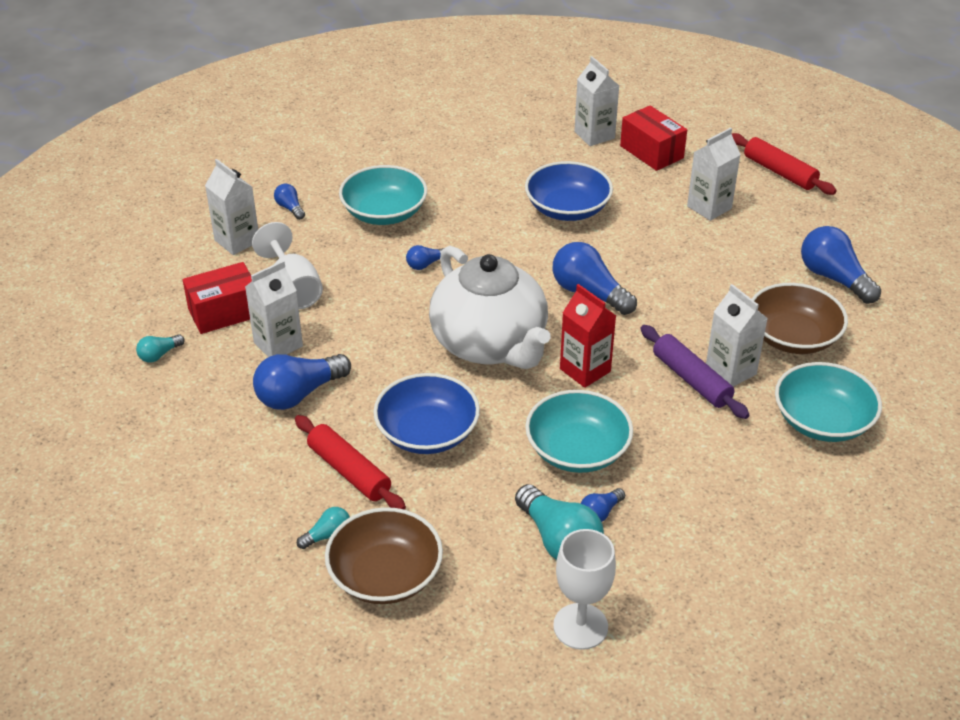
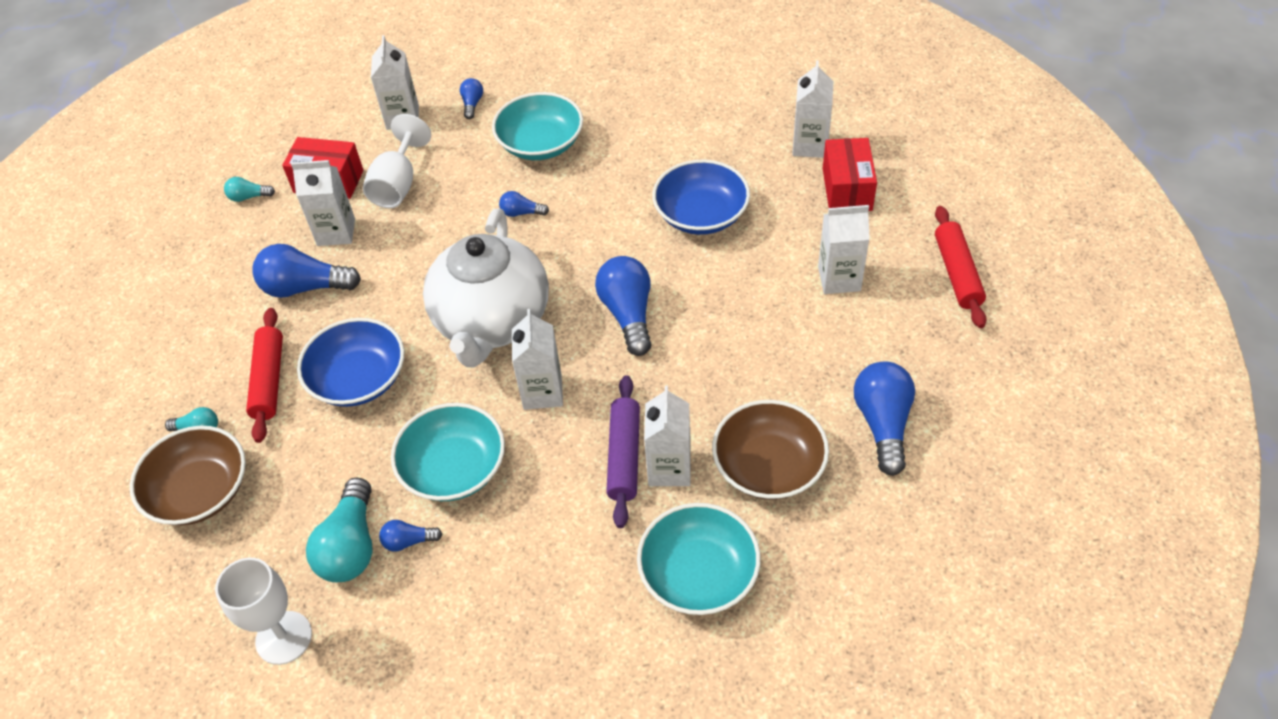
camera: 40 degrees right, 10 degrees up
(585, 370) = (542, 392): red carton -> white carton

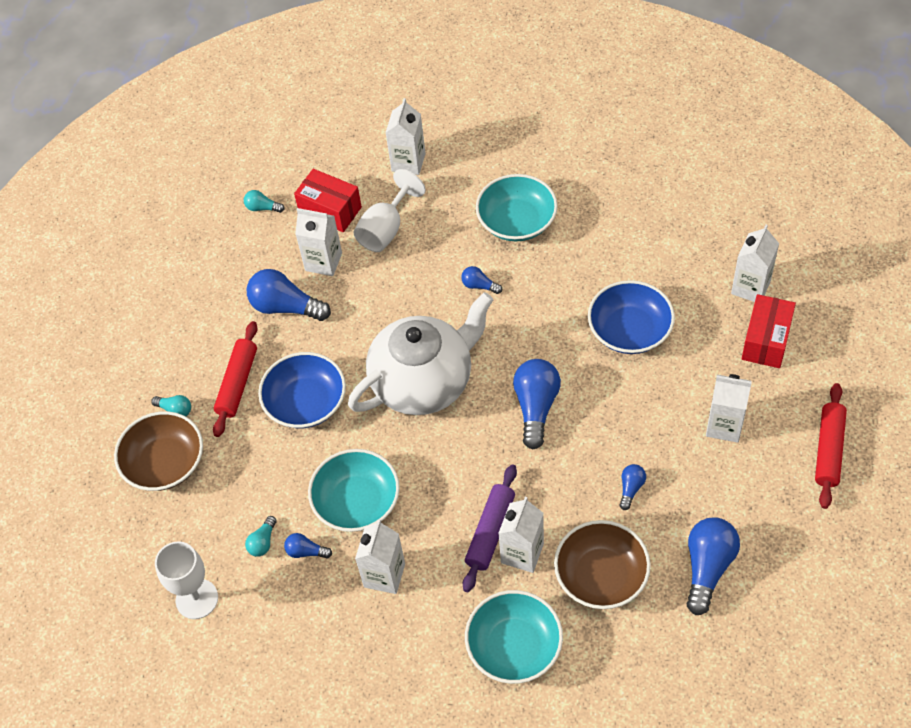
camera: 20 degrees right, 5 degrees up
(351, 546) = (263, 542): turquoise light bulb -> turquoise light bulb, size x0.50
(472, 104) = (471, 164): blue light bulb -> blue light bulb (631, 488)
(492, 321) = (424, 382): white teapot -> white teapot turned 150 degrees counterclockwise
(542, 392) = (444, 457): white carton -> white carton (384, 575)

